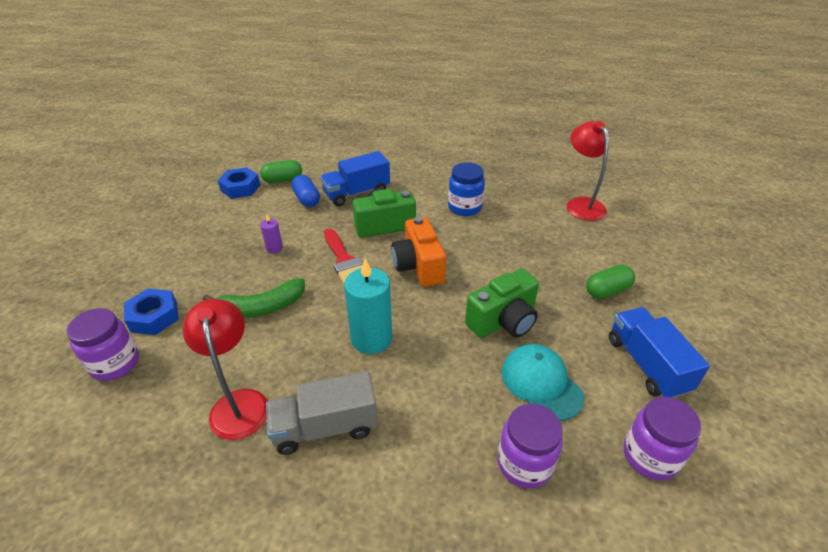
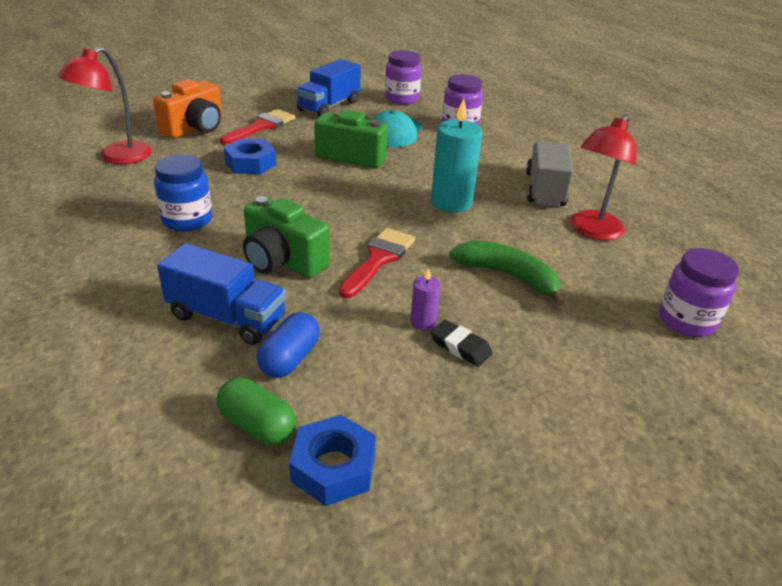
camera: 130 degrees left, 5 degrees down
(154, 317) = (624, 340): blue nut -> blue nut (250, 163)
(242, 251) = (460, 347): none -> black eraser
(325, 427) = (545, 189): grey truck -> grey truck turned 120 degrees counterclockwise
(419, 266) = (332, 213): orange camera -> orange camera (195, 128)
(607, 290) = (261, 127): green capsule -> red brush

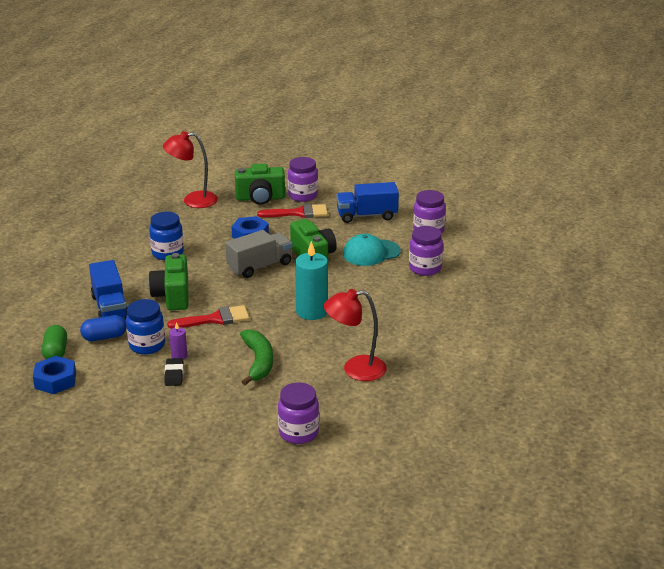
camera: 50 degrees right, 5 degrees down
(195, 128) = (260, 198): orange camera -> green camera
(236, 111) = (303, 195): none -> purple jar
(363, 334) = (147, 345): none -> blue jar
(545, 189) = (384, 334): grey truck -> grey truck (260, 266)

